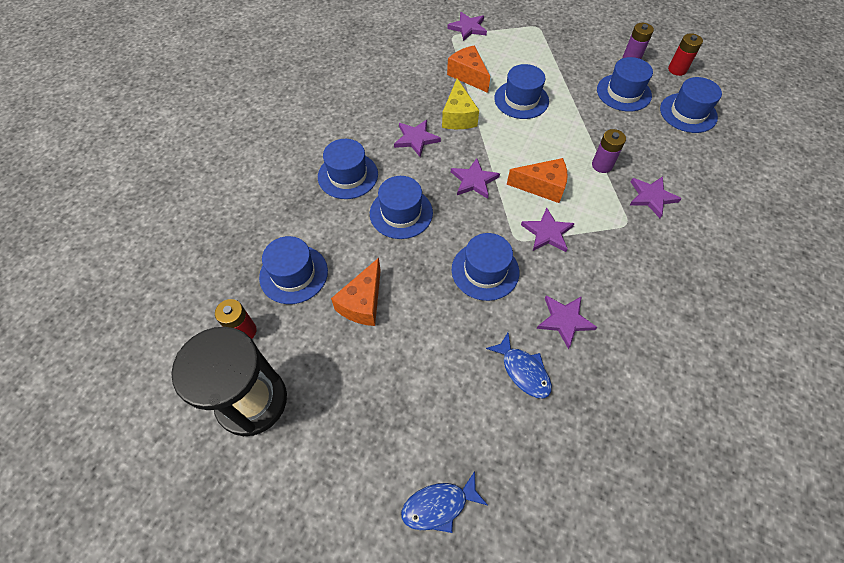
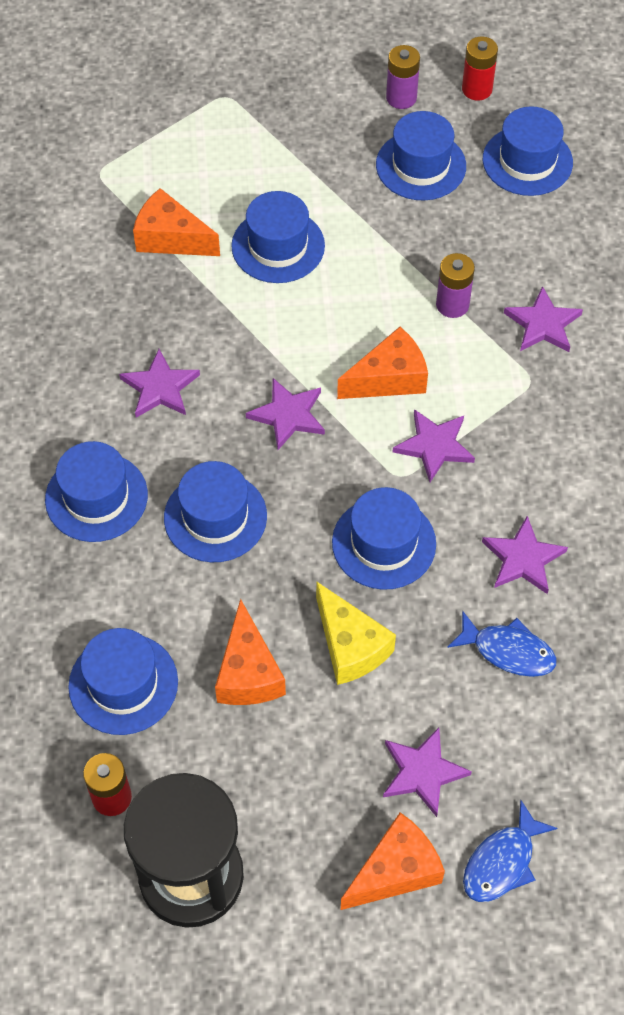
camera: 30 degrees left, 0 degrees up
(368, 470) = (395, 871): none -> orange cheese
(458, 116) = (200, 319): yellow cheese -> yellow cheese (350, 646)
(468, 28) = (115, 147): purple star -> purple star (422, 772)

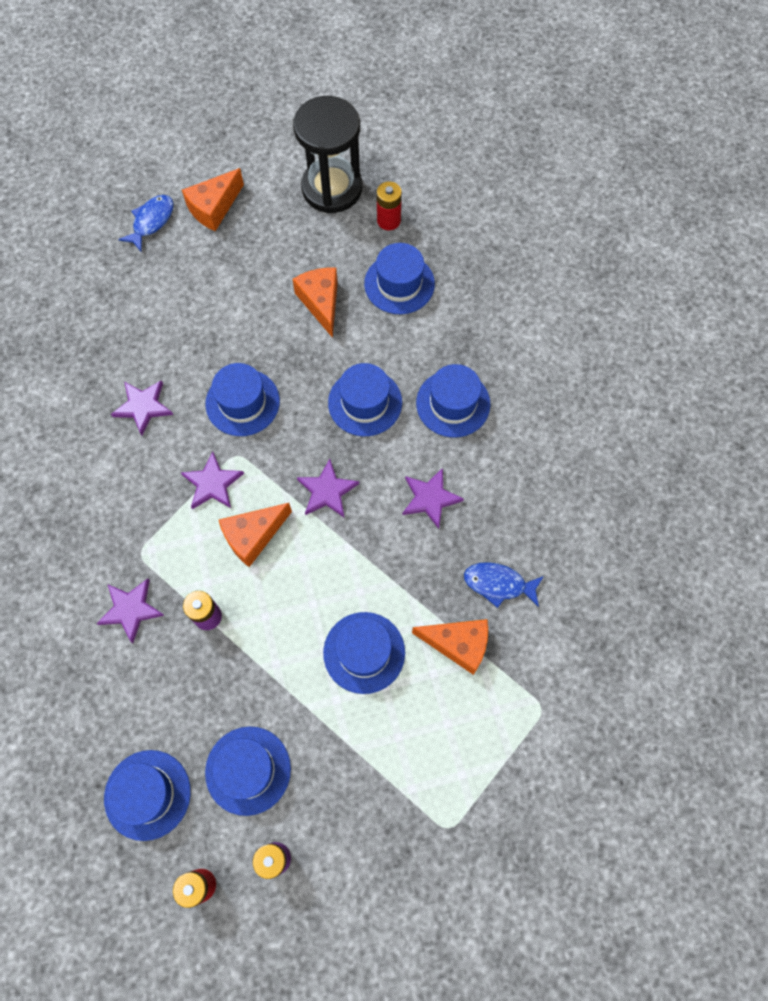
camera: 170 degrees right, 10 degrees up
(350, 646) = (257, 329): yellow cheese -> none
(422, 772) = (202, 262): purple star -> none
(508, 651) = (151, 342): blue fish -> blue fish (498, 584)

